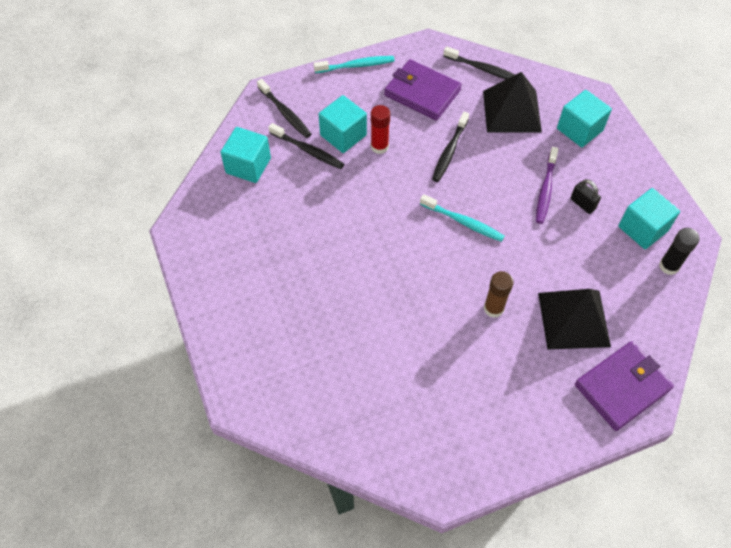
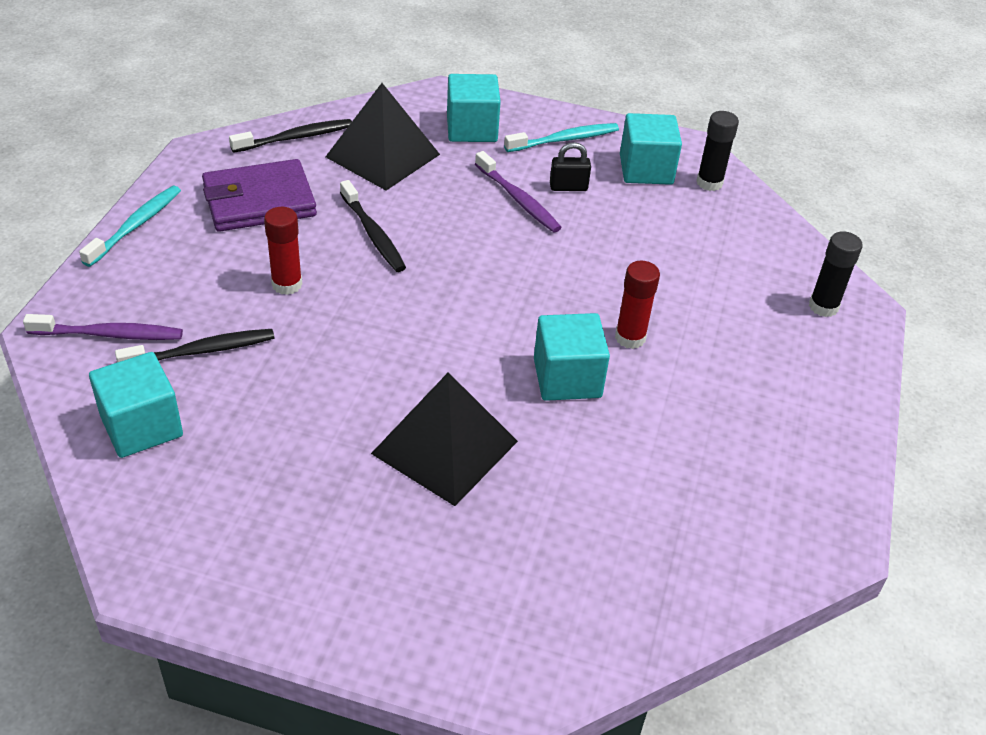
camera: 55 degrees left, 15 degrees down
(285, 113) = (109, 334): black toothbrush -> purple toothbrush
(343, 135) = (224, 304): turquoise cube -> turquoise cube (567, 378)
(463, 222) = (485, 286): turquoise toothbrush -> turquoise toothbrush (564, 140)
(493, 308) = (630, 338): brown glue stick -> red glue stick
(574, 319) = (706, 286): black pyramid -> black pyramid (444, 447)
(621, 387) = (823, 307): purple wallet -> black glue stick

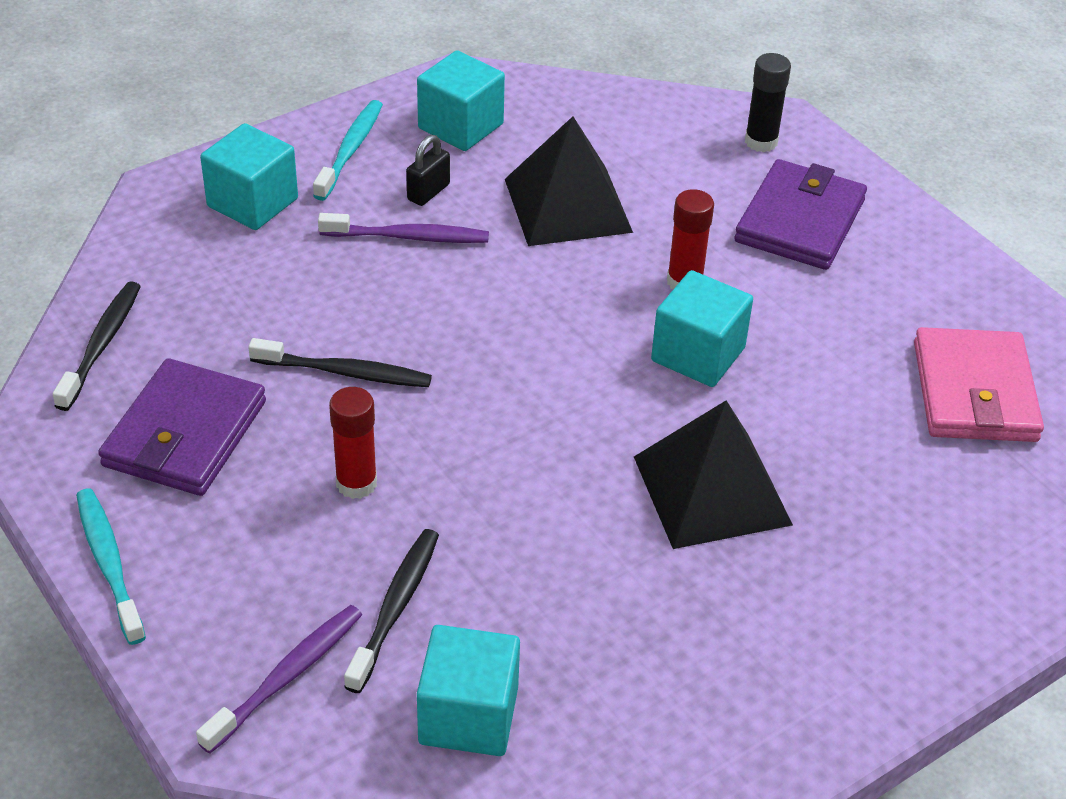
camera: 50 degrees left, 0 degrees up
(383, 155) = (219, 293): black pyramid -> black pyramid (568, 205)
(706, 549) = (974, 391): none -> pink wallet
(709, 183) = (526, 100): black glue stick -> none
(767, 365) = (799, 221): none -> purple wallet

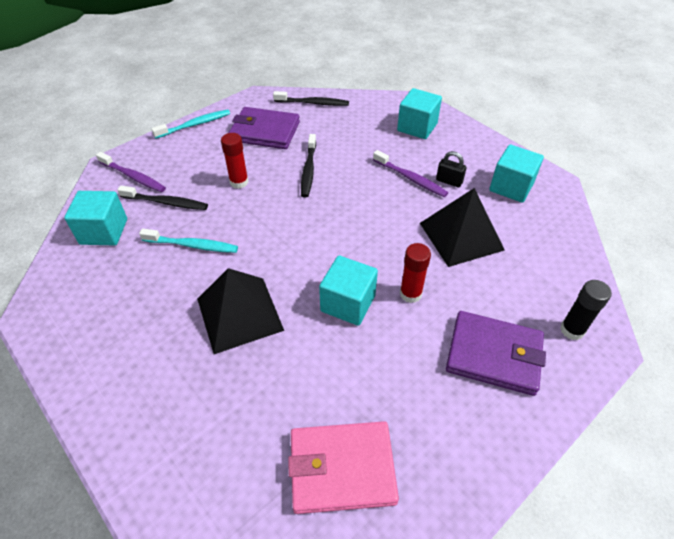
camera: 85 degrees right, 5 degrees up
(350, 150) = (470, 151): turquoise toothbrush -> turquoise toothbrush (192, 245)
(408, 237) = (410, 178): purple toothbrush -> purple toothbrush turned 45 degrees counterclockwise

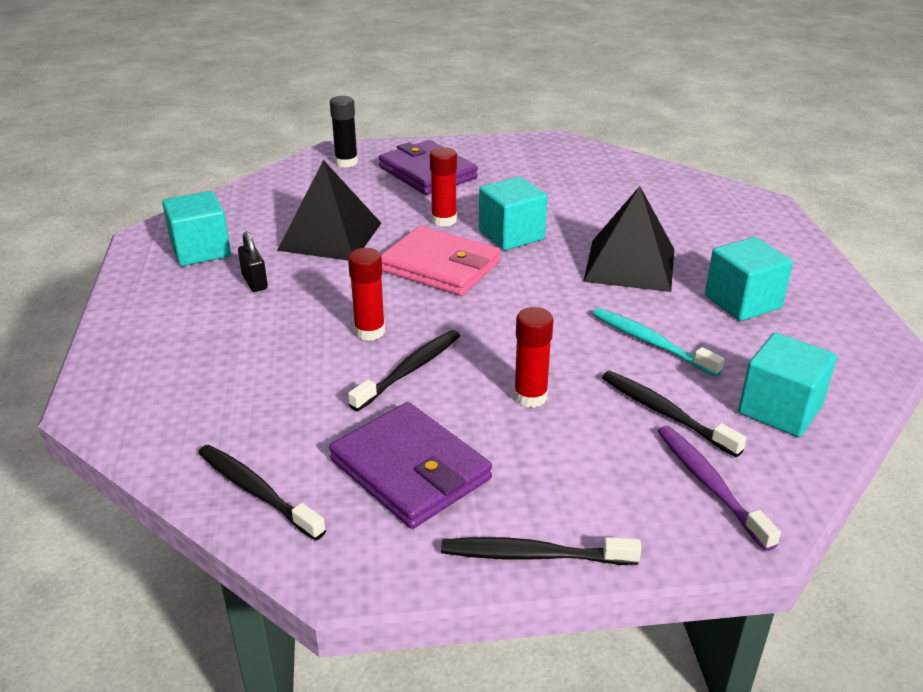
camera: 145 degrees left, 15 degrees down
(194, 125) = (534, 555): turquoise toothbrush -> black toothbrush
(342, 469) = (607, 171): pink wallet -> pink wallet (440, 266)
(351, 181) = (369, 331): none -> red glue stick
(410, 178) = (292, 303): purple toothbrush -> none
(417, 127) = (170, 362): turquoise cube -> turquoise cube (742, 302)

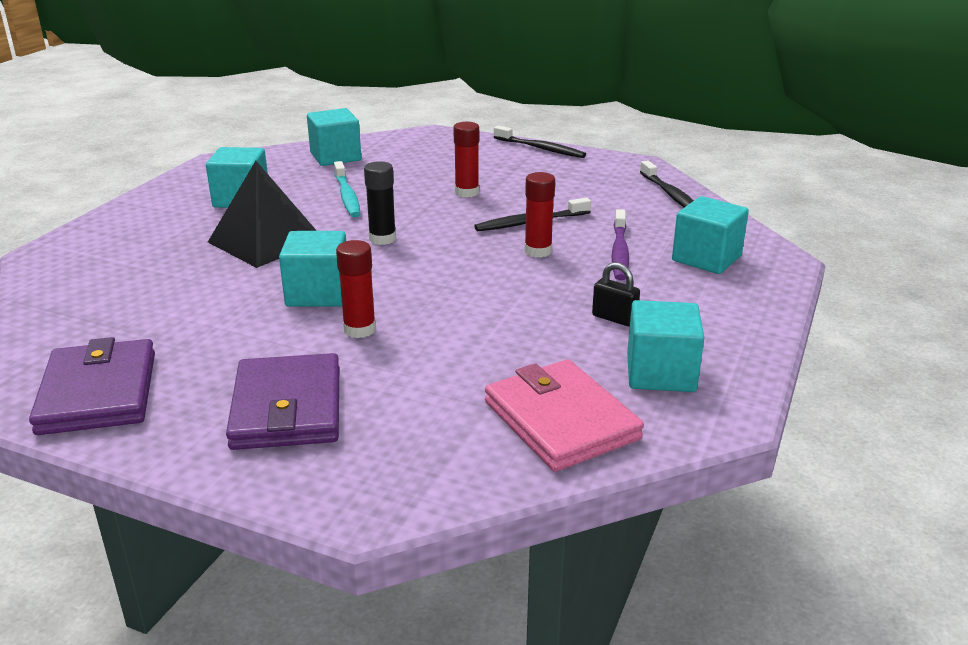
camera: 150 degrees left, 5 degrees down
(183, 378) = (706, 258): none -> turquoise cube
(254, 282) = (614, 318): black padlock -> black padlock turned 60 degrees counterclockwise
(330, 236) = (500, 347): black pyramid -> none
(346, 162) = (372, 472): black glue stick -> black glue stick (382, 239)
(410, 469) = (574, 183): purple wallet -> purple wallet (98, 393)
(440, 266) = (424, 284): pink wallet -> pink wallet (561, 421)
(665, 413) = (400, 169): black toothbrush -> none
(710, 485) = (424, 146): purple toothbrush -> purple toothbrush (619, 252)

